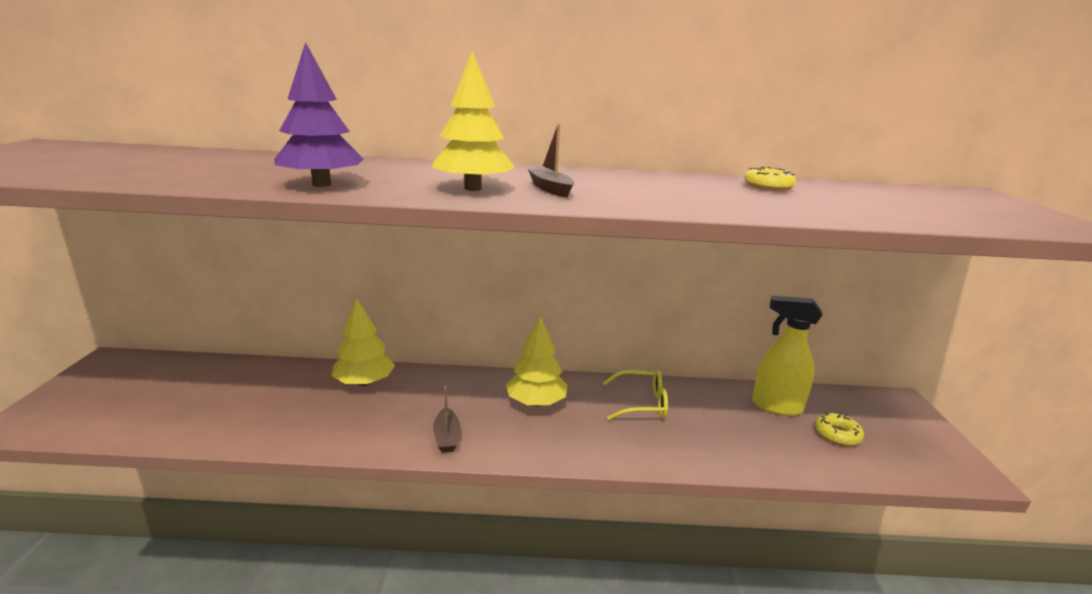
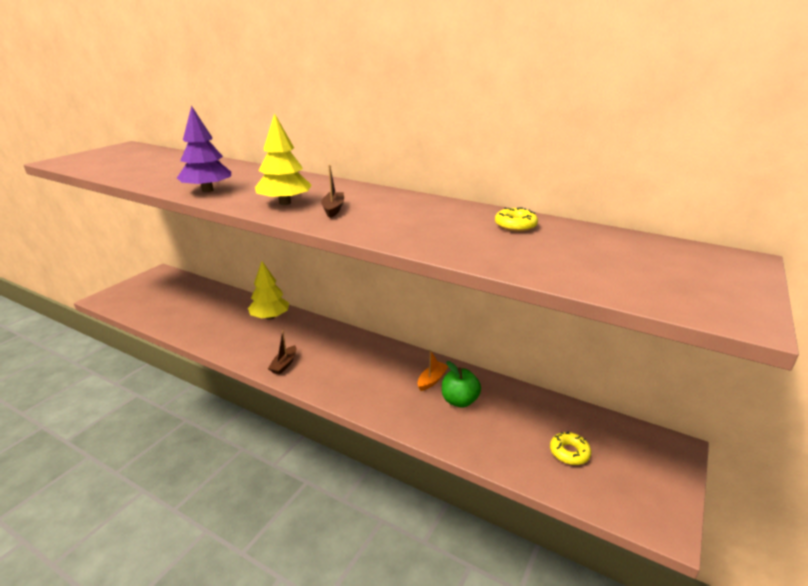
camera: 30 degrees right, 5 degrees up
(536, 402) = (359, 358): yellow tree -> none
(642, 403) = (432, 380): yellow glasses -> orange boat
(692, 416) = (459, 401): none -> green apple
(776, 406) = (540, 414): yellow spray bottle -> none

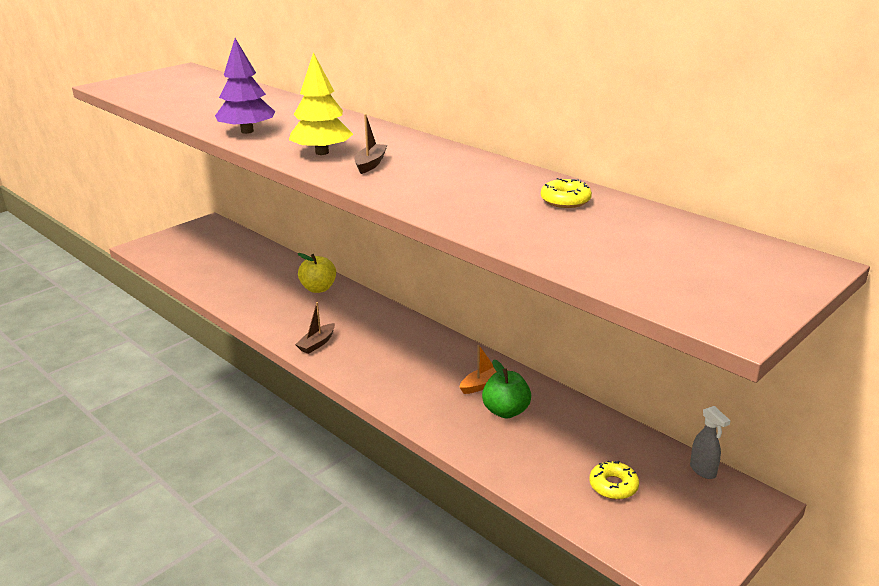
camera: 15 degrees right, 0 degrees up
(270, 317) = (318, 288): yellow tree -> yellow apple
(626, 427) = (703, 470): none -> grey spray bottle

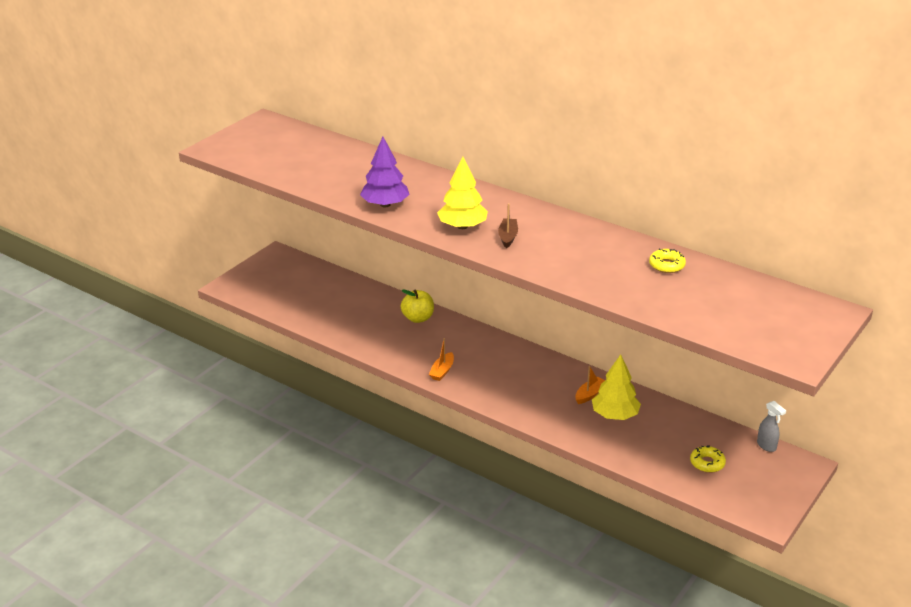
camera: 10 degrees left, 5 degrees up
(317, 344) = (442, 371): brown boat -> orange boat
(506, 411) = (615, 415): green apple -> yellow tree

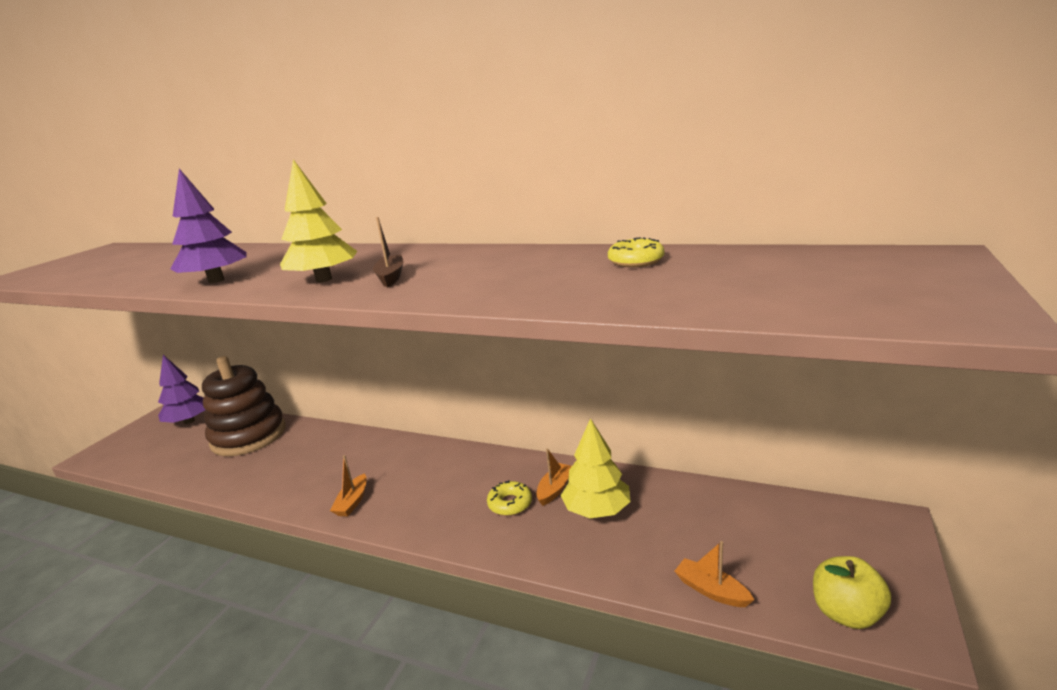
camera: 10 degrees left, 10 degrees down
(297, 270) = (189, 421): none -> purple tree
(352, 297) = (248, 436): none -> brown stacking toy
(418, 318) = (326, 443): yellow apple -> yellow apple (846, 613)
(667, 475) = (711, 590): none -> orange boat
(707, 463) = (757, 554): yellow donut -> yellow donut (510, 504)
(766, 446) = (820, 506): grey spray bottle -> none

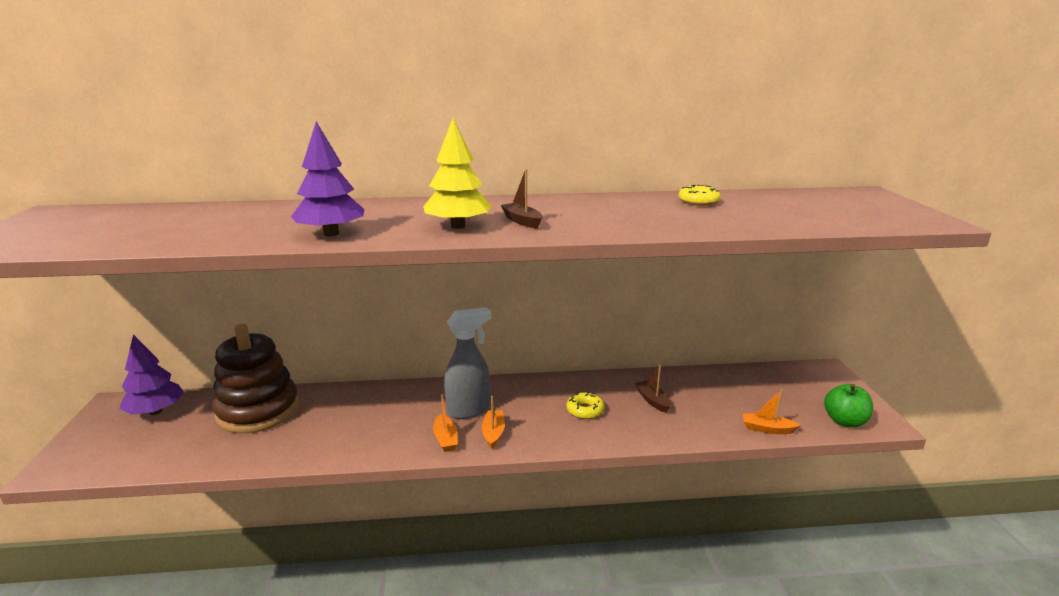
camera: 30 degrees left, 0 degrees up
(402, 475) = (469, 410): none -> grey spray bottle
(554, 489) = (609, 394): orange boat -> orange boat (493, 433)
(596, 510) = (653, 400): yellow tree -> brown boat
(846, 613) = (845, 421): yellow apple -> green apple

